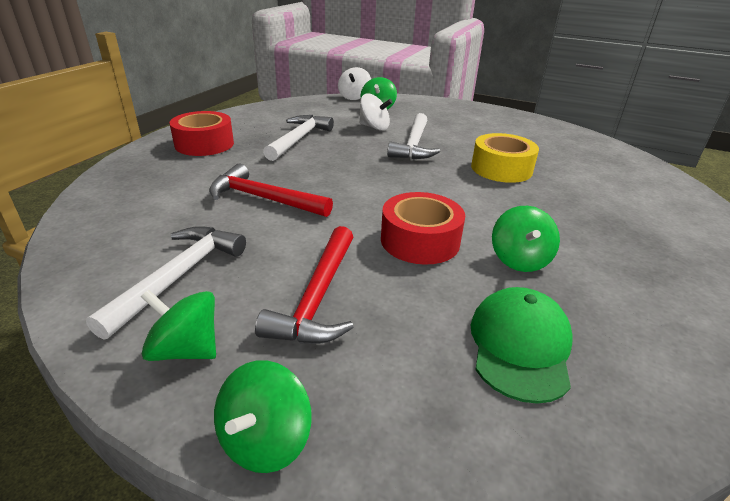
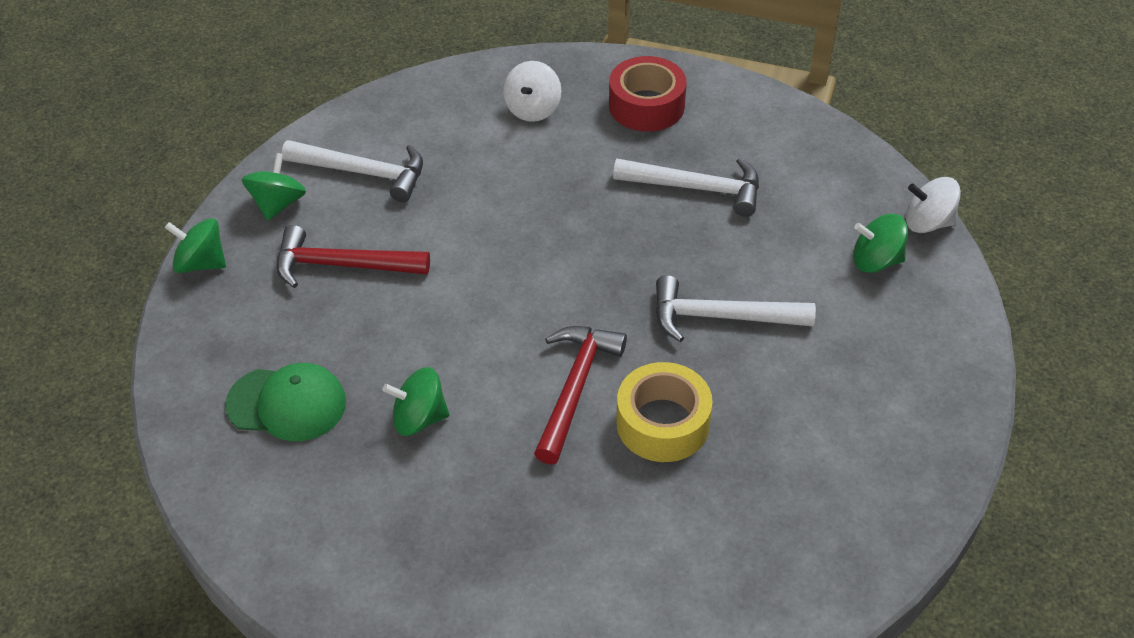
camera: 85 degrees right, 15 degrees up
(263, 199) = (511, 193): red hammer -> red hammer (575, 388)
(374, 127) = (780, 264): white spinning top -> white spinning top (533, 109)
(420, 240) = (445, 332): red tape -> none

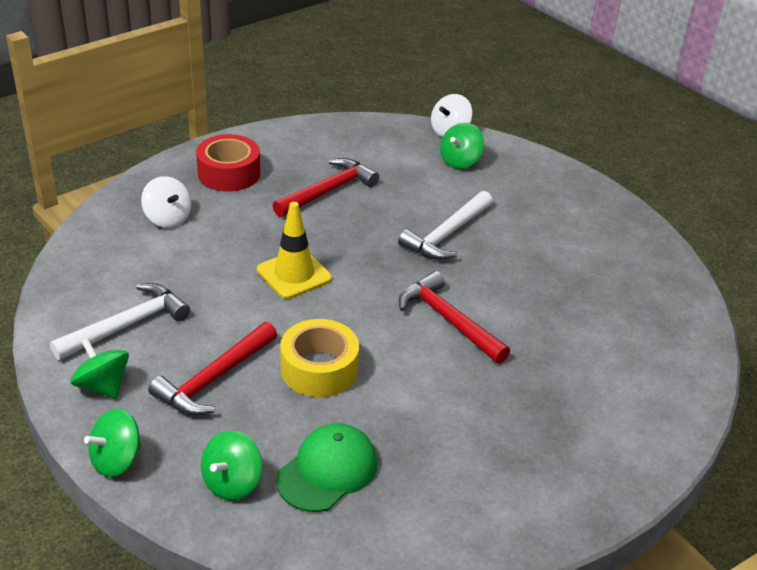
camera: 60 degrees left, 10 degrees down
(419, 418) = (408, 405): green spinning top -> green spinning top (232, 482)
(535, 237) = (294, 274): none -> yellow traffic cone
(663, 423) = (511, 298): yellow tape -> yellow tape (319, 369)
(696, 188) = (328, 191): white hammer -> red hammer

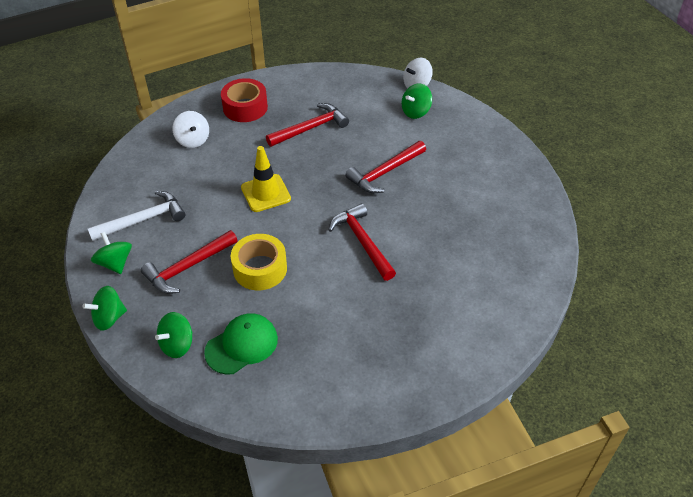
camera: 15 degrees right, 10 degrees up
(447, 235) = (385, 172): white hammer -> red hammer

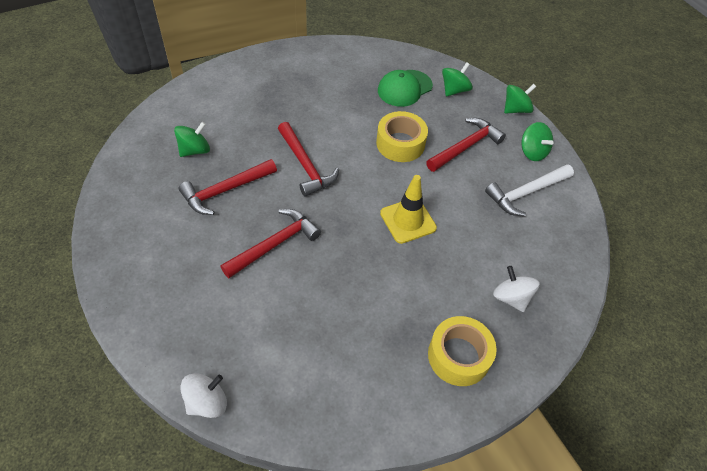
camera: 175 degrees right, 5 degrees up
(245, 107) = (458, 356): red tape -> yellow tape
(310, 128) = (365, 315): red hammer -> red hammer (225, 190)
(415, 112) = (219, 344): green spinning top -> green spinning top (194, 150)

